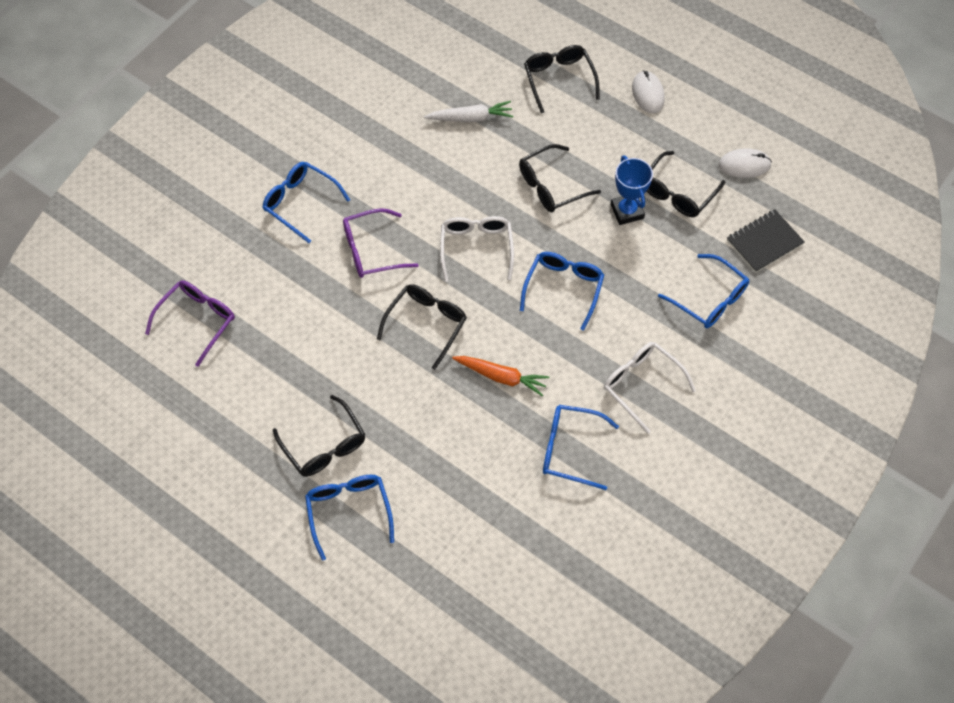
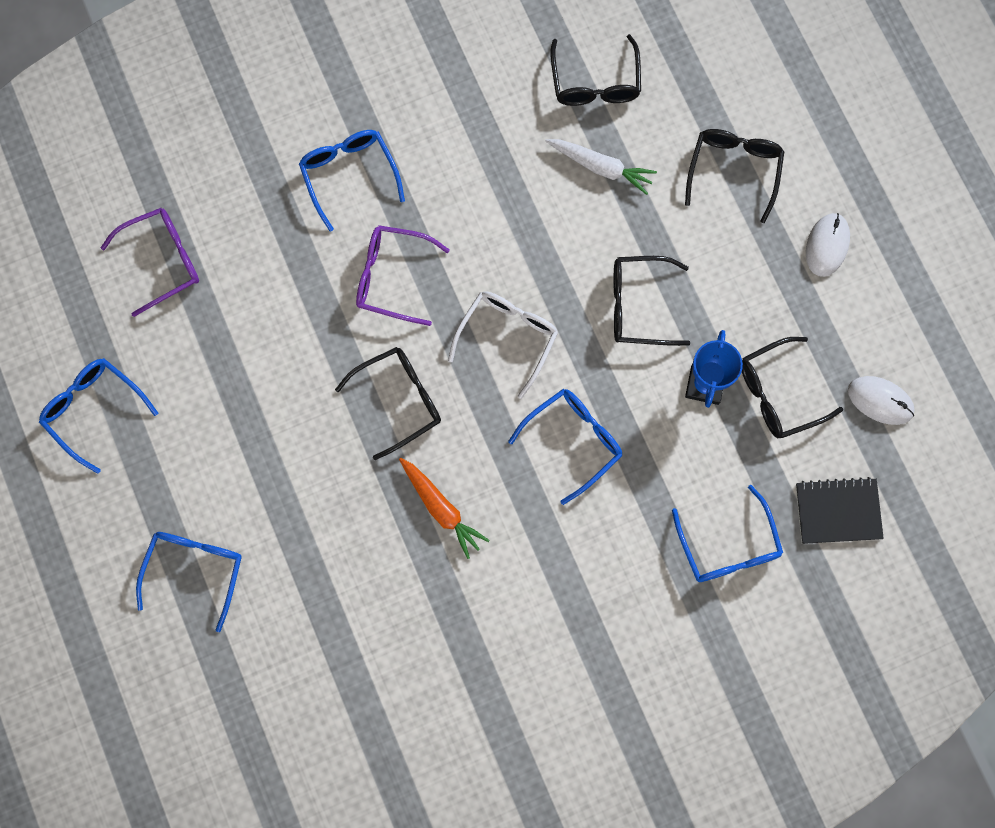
camera: 30 degrees right, 15 degrees up
(324, 445) = (212, 481): black glasses -> black glasses (595, 82)
(570, 449) = (463, 634): blue glasses -> blue glasses (94, 410)
(641, 385) = (586, 605): white glasses -> none

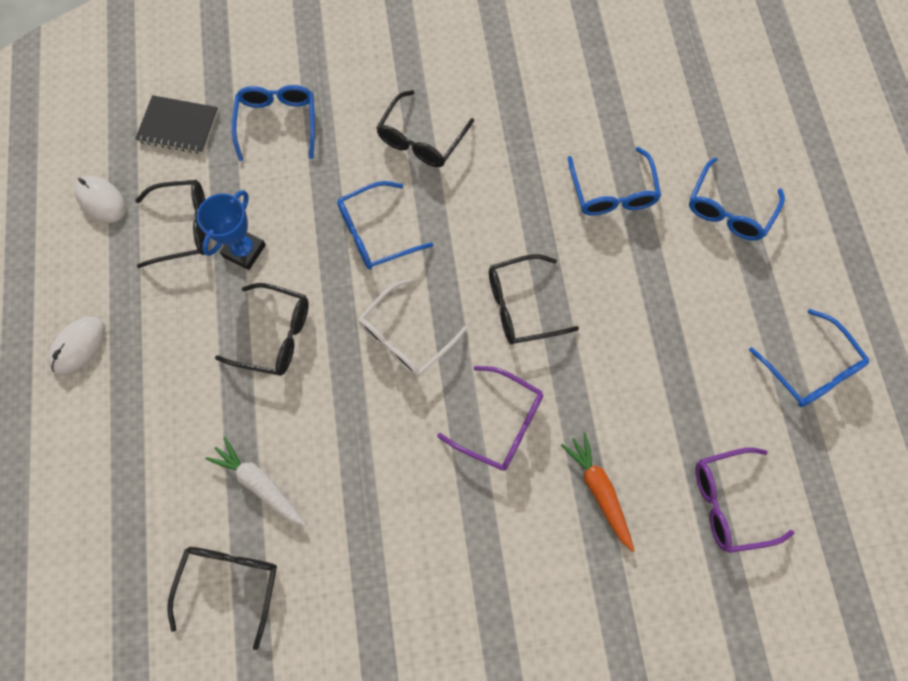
camera: 165 degrees left, 5 degrees down
(349, 175) = (519, 546): blue glasses -> blue glasses (612, 192)
(441, 508) = (506, 207): orange carrot -> orange carrot (599, 491)
(734, 170) = (131, 444): black glasses -> black glasses (421, 139)

